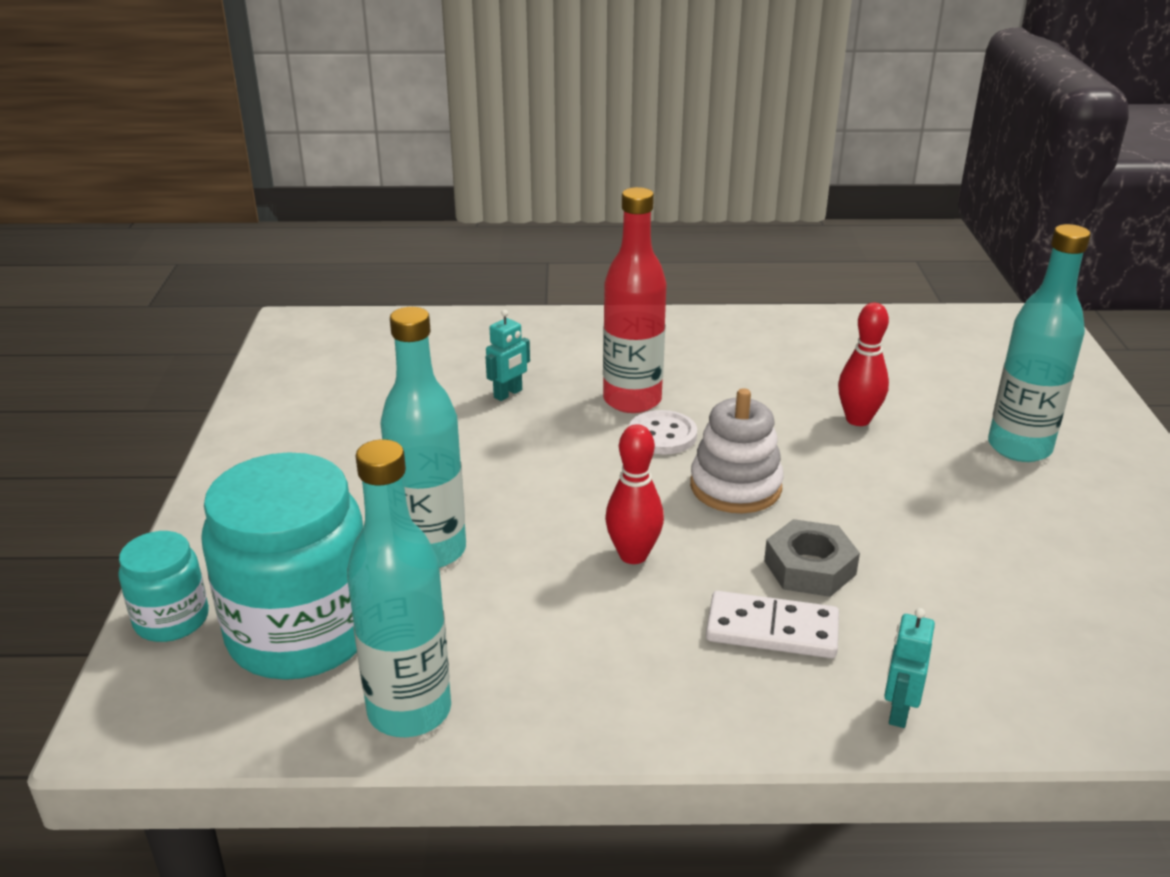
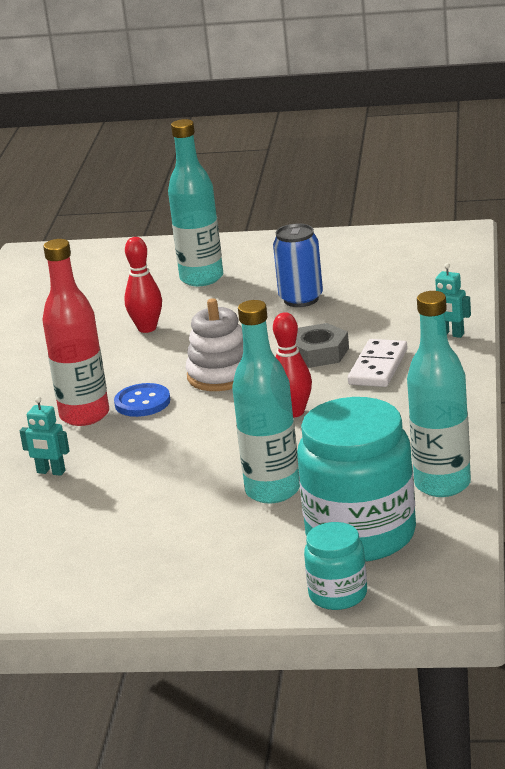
camera: 80 degrees left, 5 degrees down
(508, 394) = (51, 472): turquoise robot -> turquoise robot turned 150 degrees clockwise
(662, 435) = (142, 402): white button -> blue button
(981, 540) = (301, 299): none -> blue can

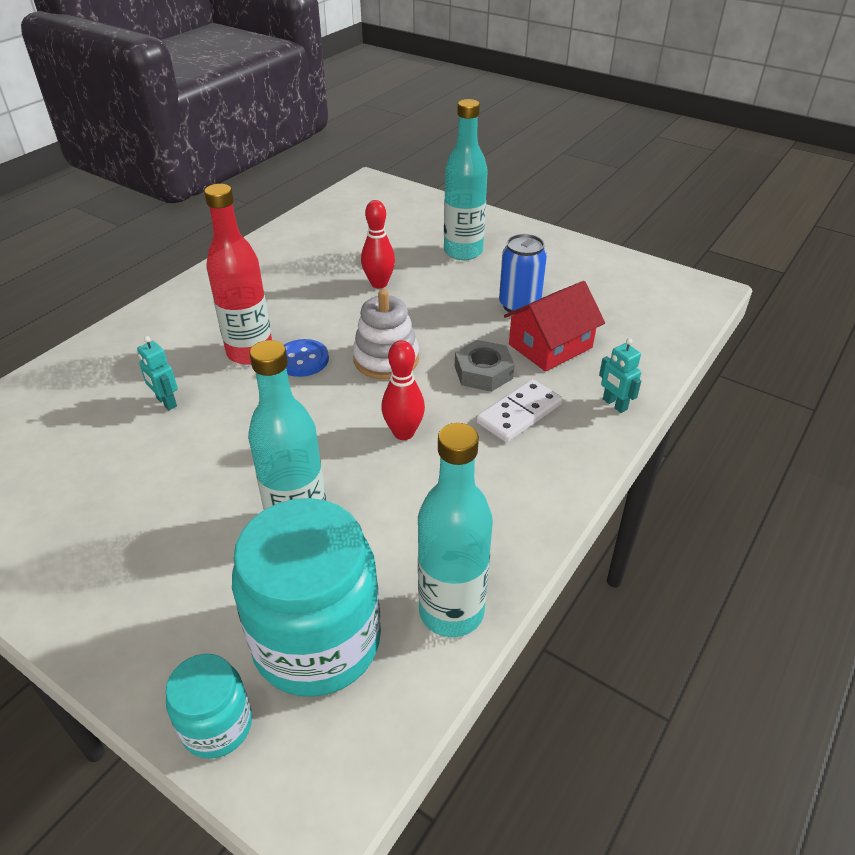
camera: 25 degrees right, 15 degrees up
(359, 317) = (550, 346): none -> red house

